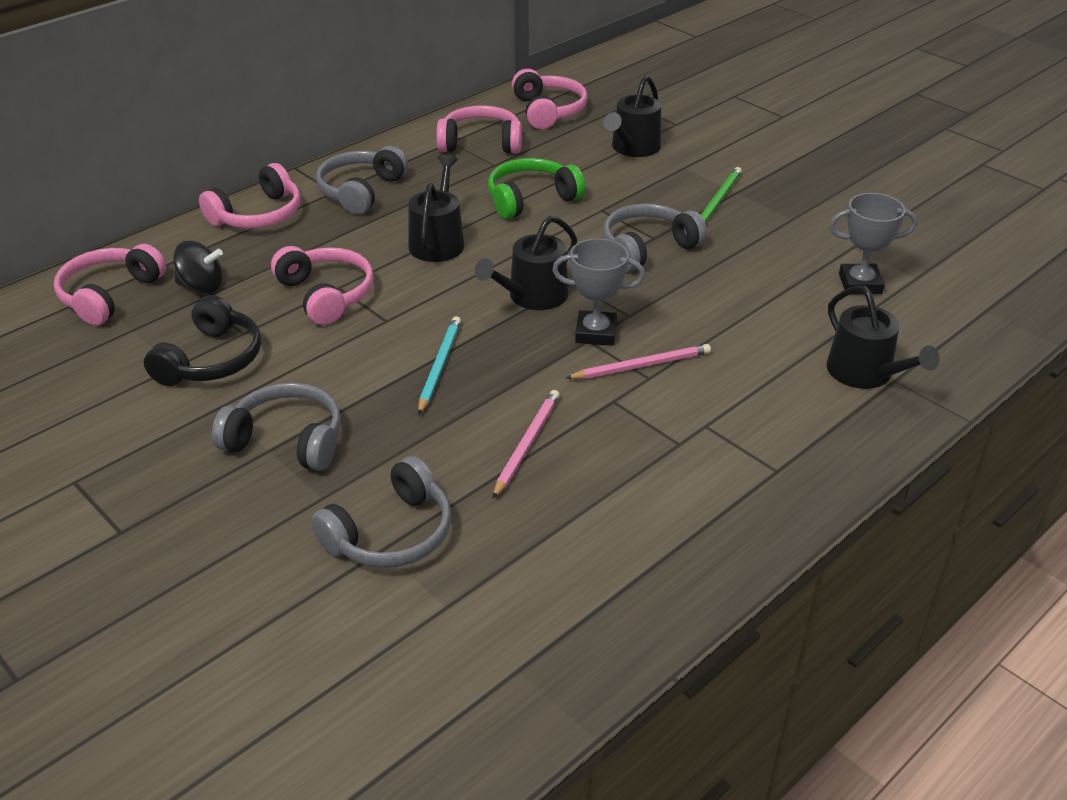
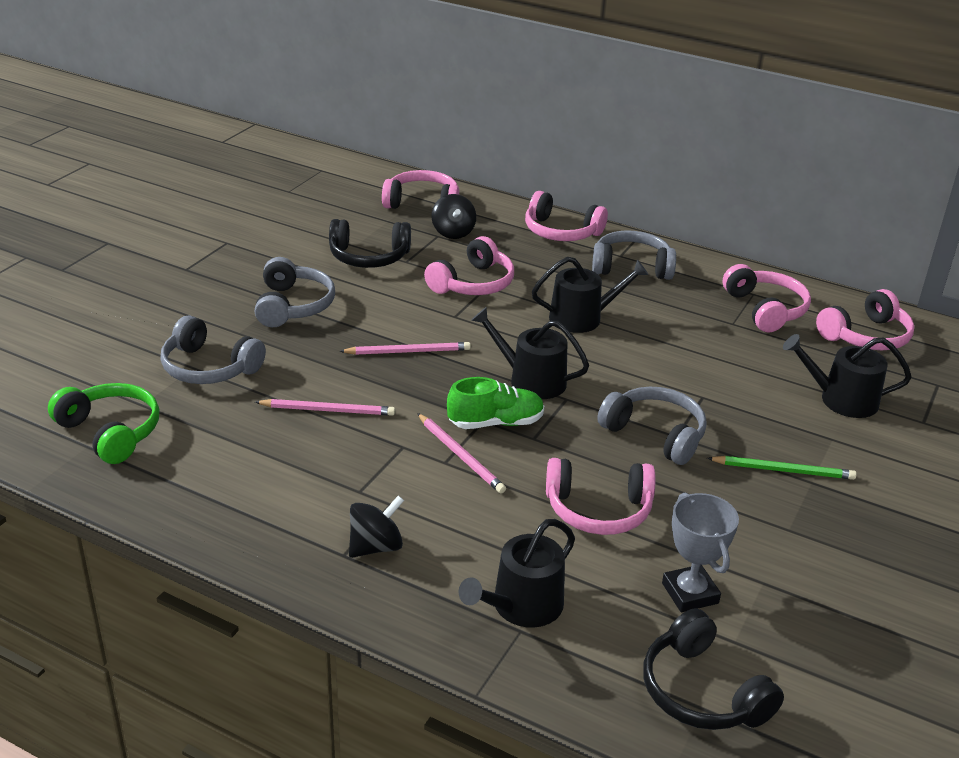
camera: 70 degrees right, 5 degrees down
(439, 366) = (408, 351): turquoise pencil -> pink pencil
(531, 199) = (689, 353): green headphones -> green headphones (111, 432)
(596, 333) = (496, 423): grey trophy -> green shoe
(746, 303) = (598, 510): none -> pink headphones
(769, 446) = (375, 546): none -> black spinning top
(968, 307) = (701, 691): none -> black headphones

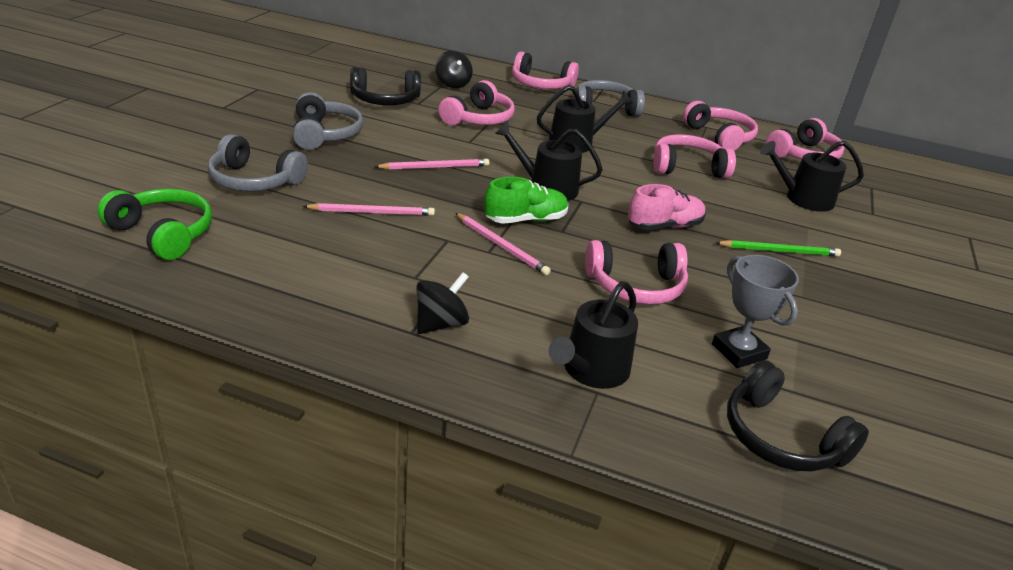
camera: 10 degrees left, 0 degrees up
(422, 203) = (422, 64): pink headphones -> pink headphones (687, 167)
(655, 434) = (664, 226): grey headphones -> pink shoe

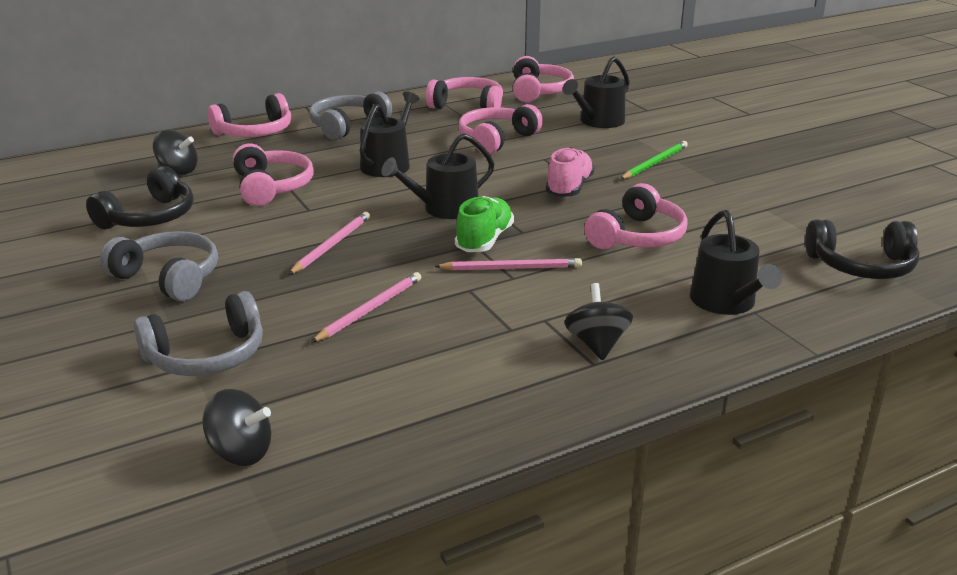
camera: 45 degrees left, 5 degrees down
(164, 233) = (241, 452): green headphones -> black spinning top
(739, 351) = (758, 236): grey trophy -> none

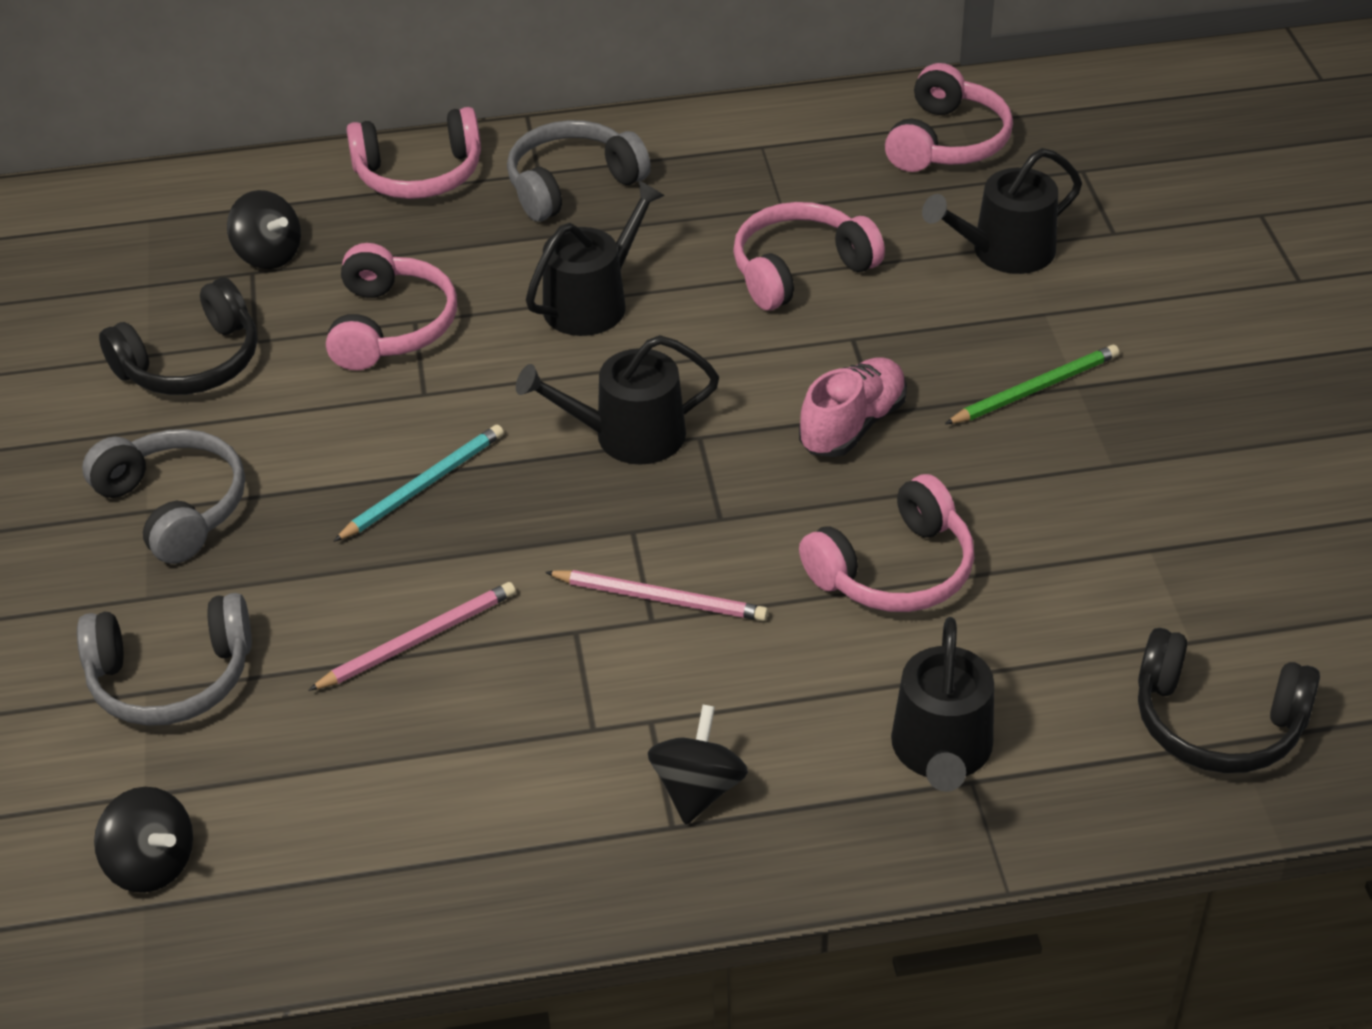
camera: 20 degrees right, 15 degrees up
(332, 245) = (423, 486): pink pencil -> turquoise pencil
(468, 106) = (799, 163): pink headphones -> none
(484, 240) = (652, 525): green shoe -> none

